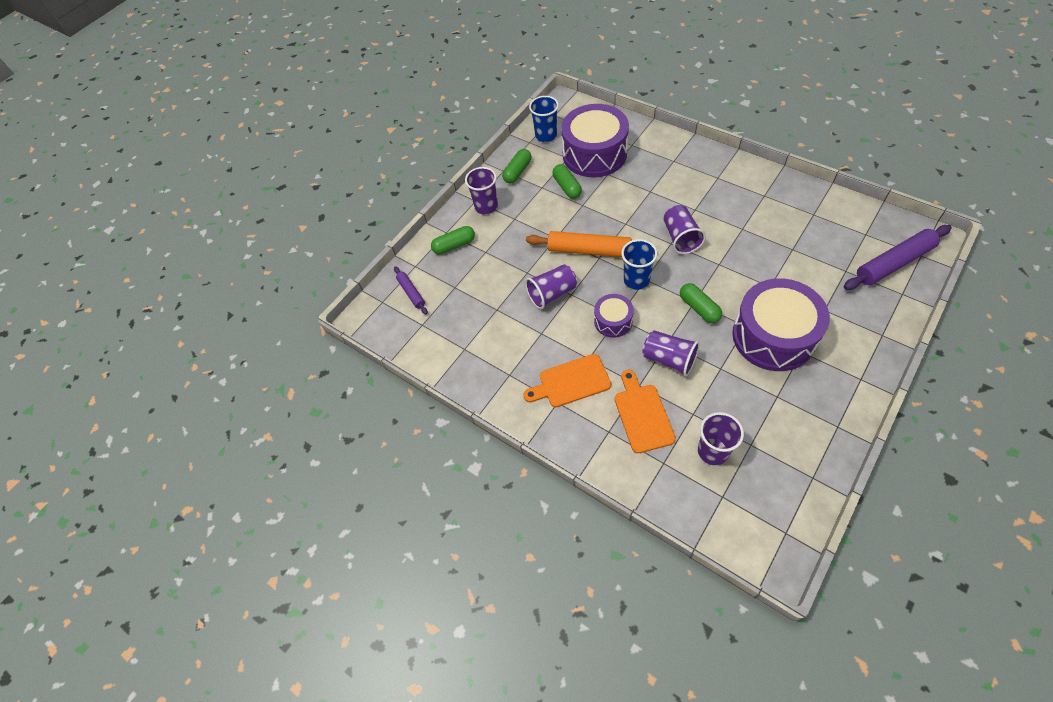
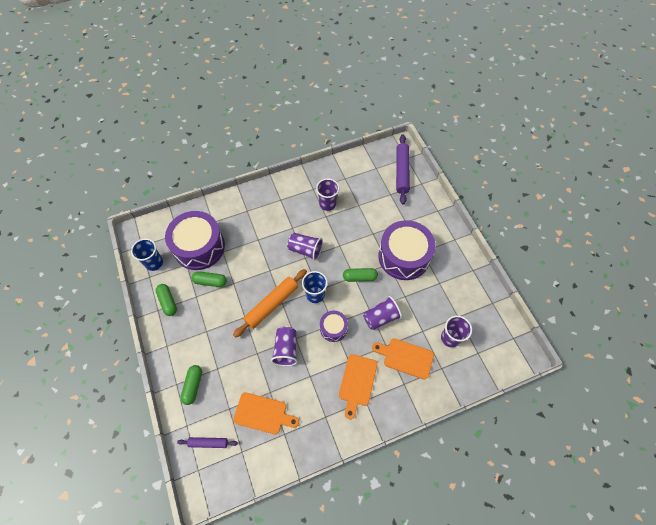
camera: 65 degrees left, 5 degrees up
(470, 318) = (263, 414): none -> orange cutting board
(486, 206) = (179, 342): purple cup -> purple cup (327, 204)

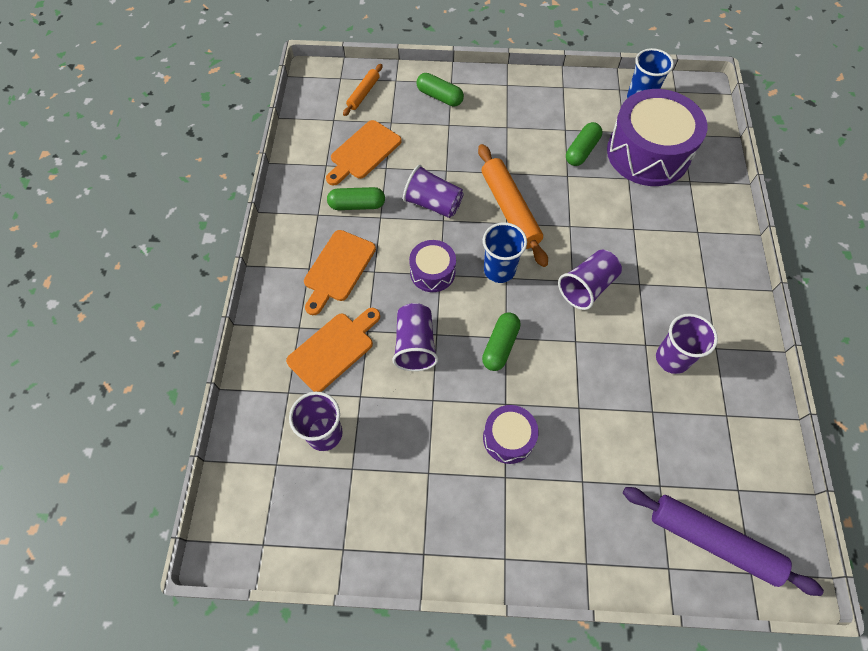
camera: 115 degrees right, 0 degrees up
(168, 302) = (570, 99): green capsule -> green capsule (357, 205)
(208, 443) = (363, 93): purple rolling pin -> orange rolling pin
(357, 382) = (338, 269): orange cutting board -> orange cutting board turned 105 degrees counterclockwise
(404, 256) = (508, 438): purple drum -> purple drum, size x0.50

